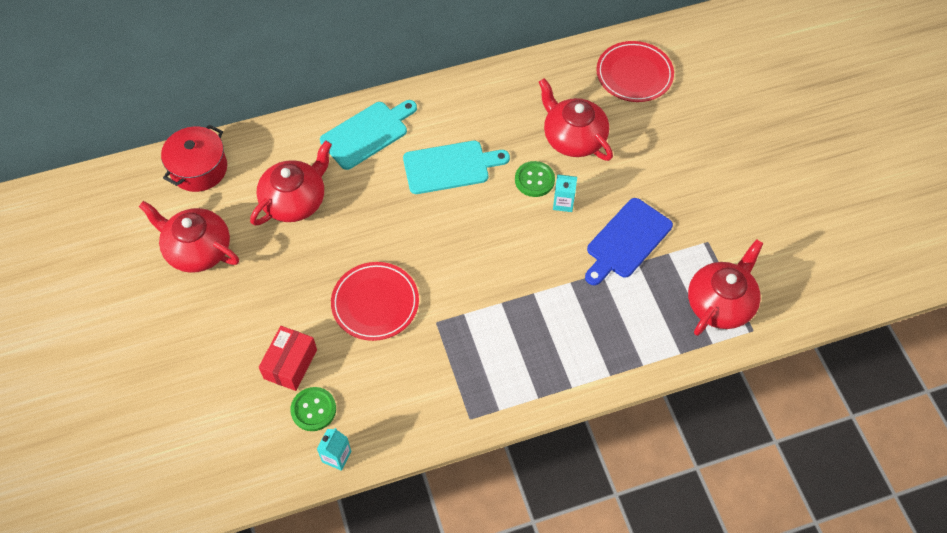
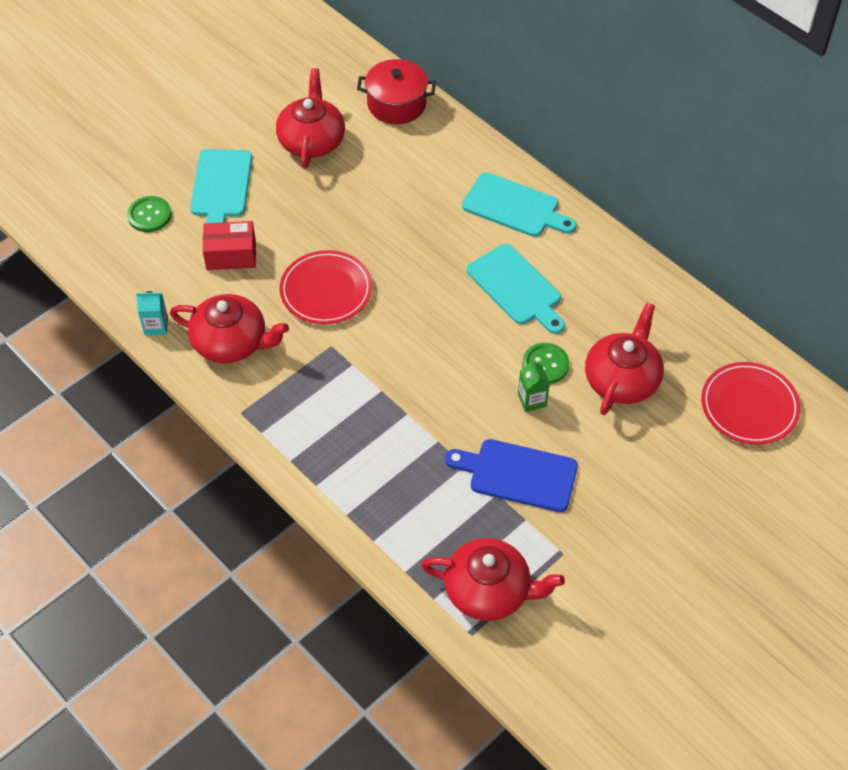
camera: 65 degrees right, 5 degrees down
(204, 343) = (221, 187): none -> turquoise cutting board
(295, 200) = (404, 185): red teapot -> red teapot (231, 342)
(313, 409) = (194, 290): green button -> green button (149, 215)
(563, 203) = (532, 400): turquoise carton -> green carton

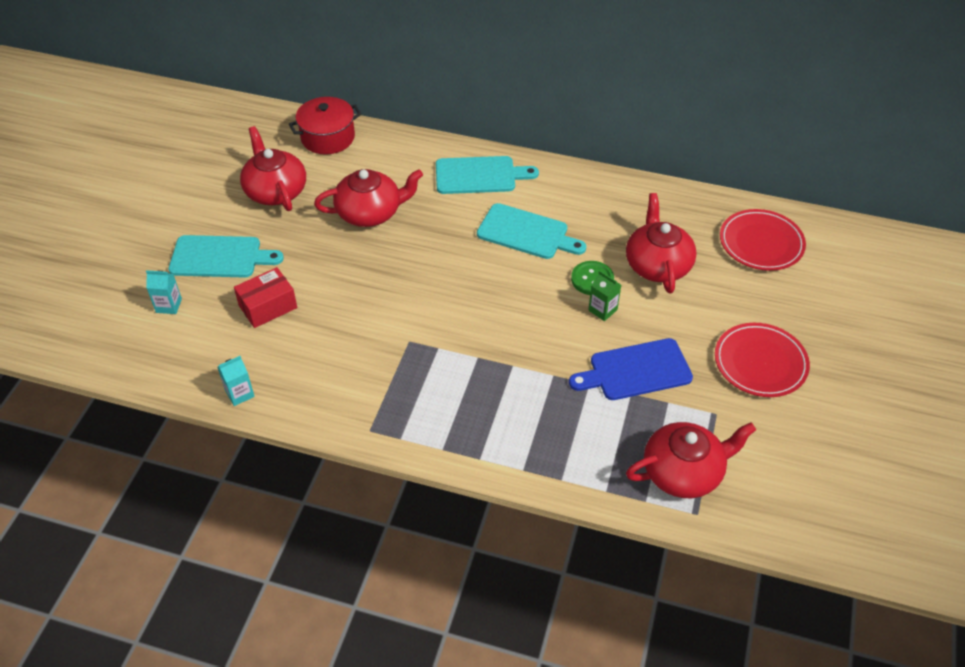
camera: 30 degrees left, 5 degrees down
(149, 215) = (169, 305): green button -> turquoise carton
(221, 187) = (220, 257): turquoise cutting board -> turquoise cutting board turned 60 degrees counterclockwise
(231, 342) = (320, 377): red teapot -> red teapot (370, 212)
(326, 290) = (373, 300): red plate -> red plate (760, 363)

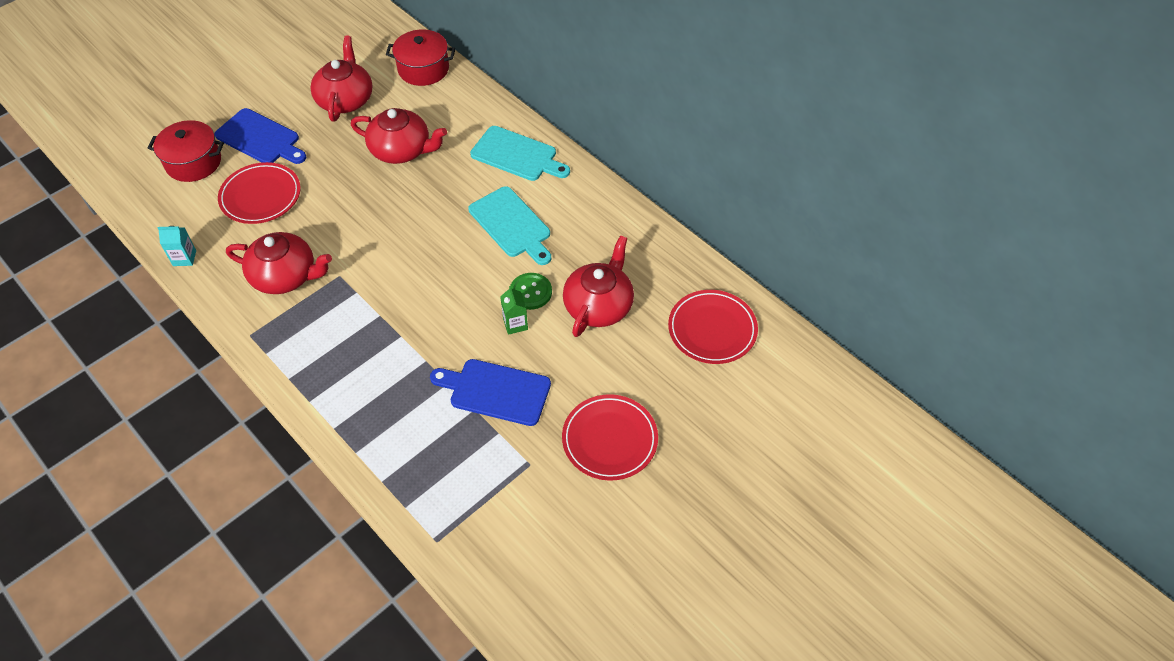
camera: 30 degrees right, 5 degrees up
(169, 305) = (193, 162): turquoise carton -> red pot
(220, 257) = (260, 138): turquoise cutting board -> blue cutting board
(268, 307) = (261, 196): red box -> red plate
(683, 472) = (457, 500): red teapot -> red teapot (285, 276)

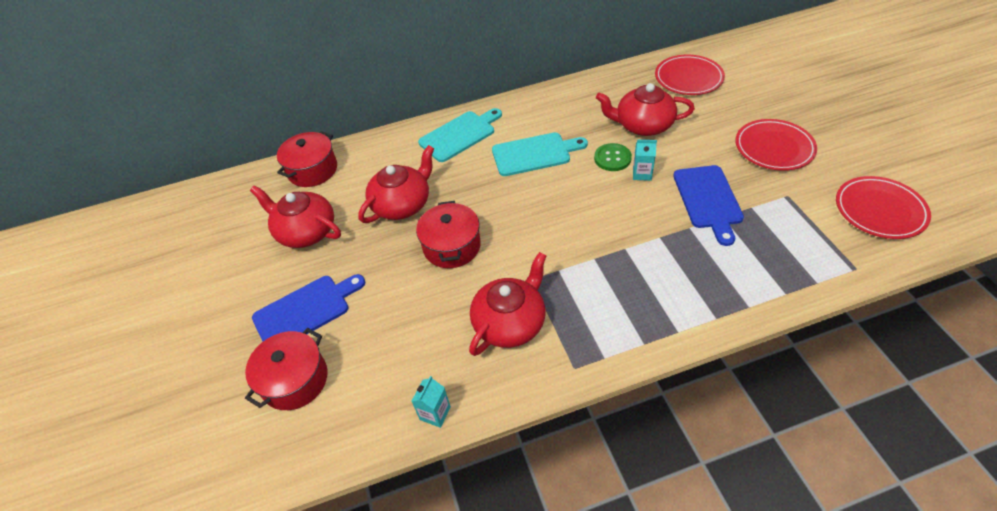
camera: 60 degrees left, 5 degrees down
(261, 196) = (388, 324): red plate -> red plate (879, 210)
(360, 205) = (452, 246): none -> red pot
(495, 391) = (708, 200): blue cutting board -> blue cutting board turned 45 degrees counterclockwise
(515, 324) = (642, 174): green carton -> turquoise carton
(599, 305) = (643, 125): red teapot -> red teapot turned 45 degrees counterclockwise

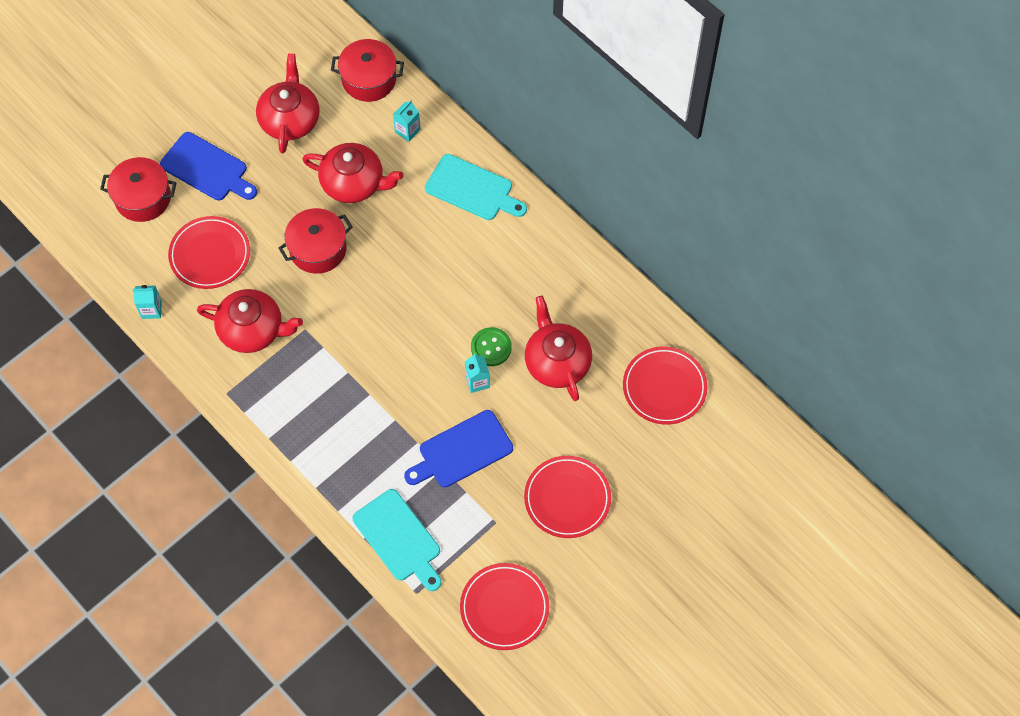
camera: 60 degrees right, 15 degrees up
(379, 159) = (407, 131): none -> turquoise carton
(403, 336) = (210, 255): none -> red plate
(534, 154) = (470, 272): turquoise cutting board -> turquoise cutting board (399, 539)

